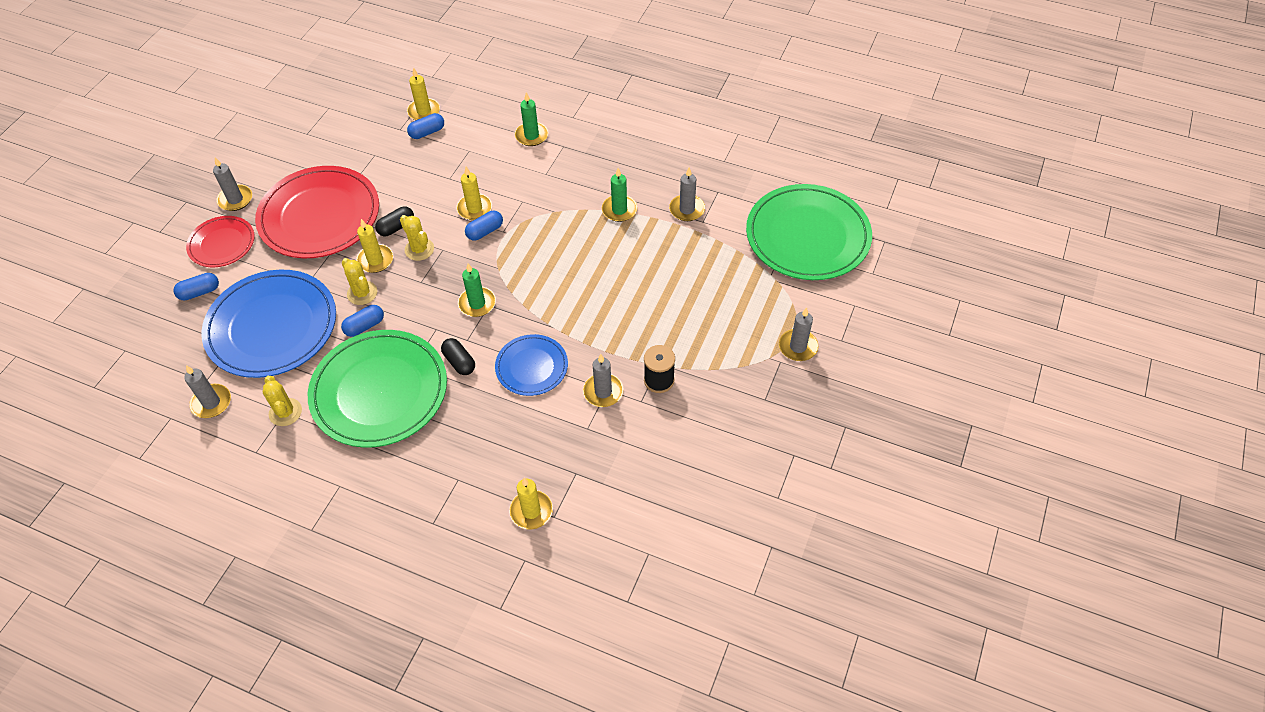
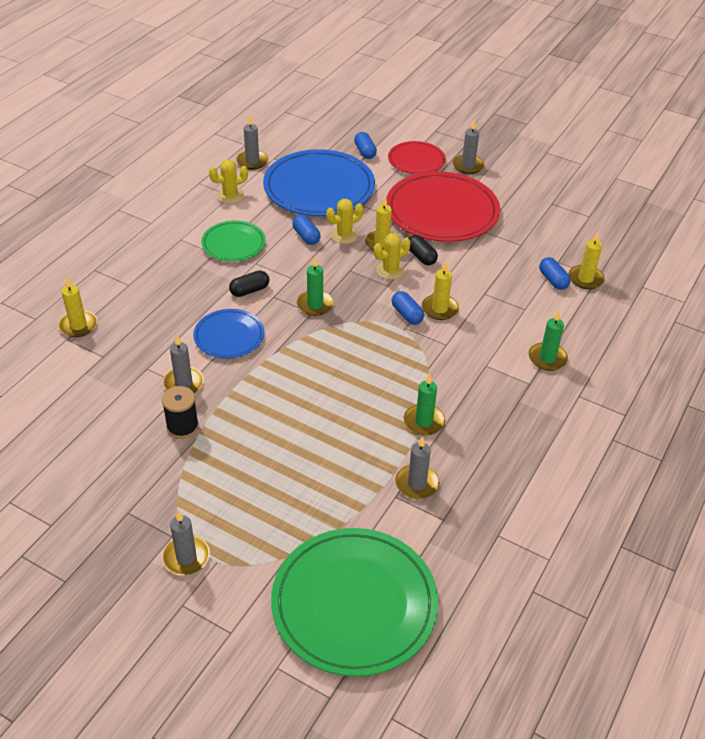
camera: 95 degrees right, 10 degrees down
(379, 391) = (233, 244): green plate -> green plate, size x0.54

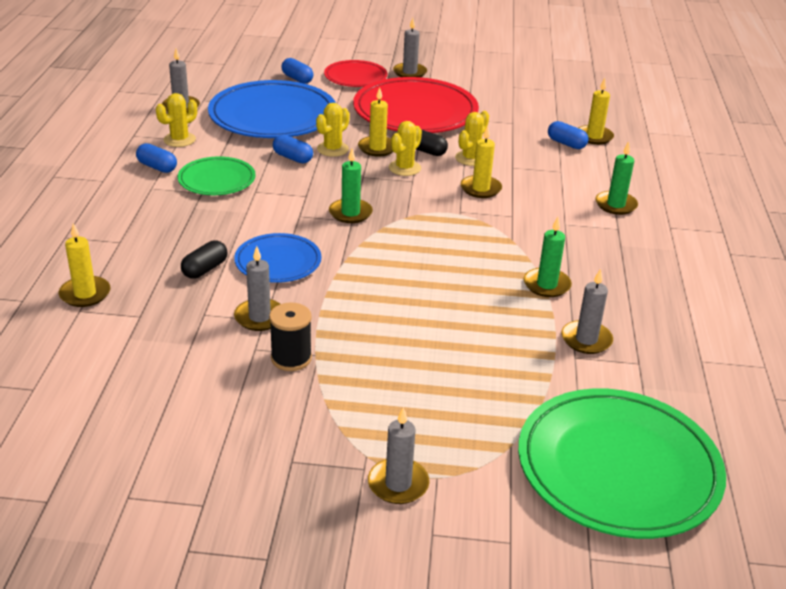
camera: 25 degrees left, 10 degrees down
(249, 290) = (268, 216): black capsule -> black capsule (205, 269)
(407, 315) = (452, 200): blue capsule -> blue capsule (157, 167)
(454, 274) = (471, 158): none -> yellow cactus

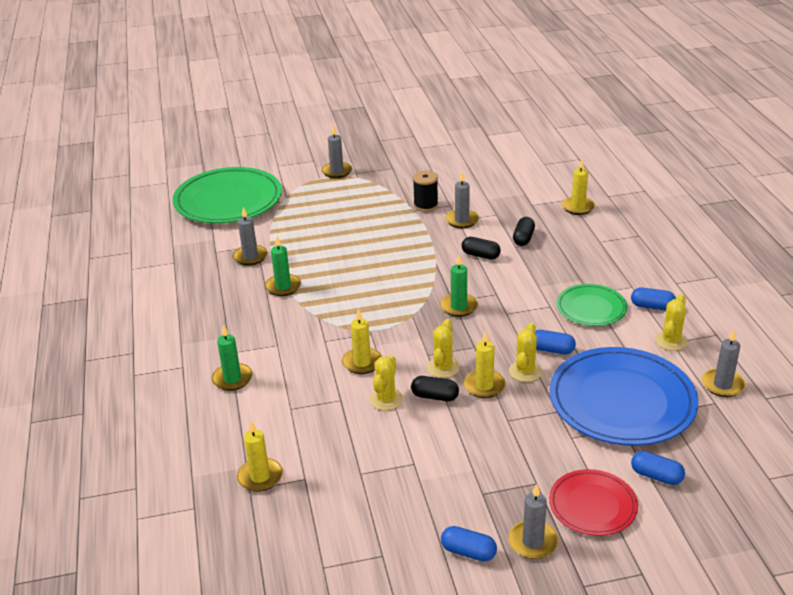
camera: 165 degrees right, 0 degrees up
(278, 262) = (480, 255): blue plate -> black capsule
(415, 112) = (479, 457): red plate -> none
(566, 144) = (291, 454): blue capsule -> blue capsule (468, 552)

